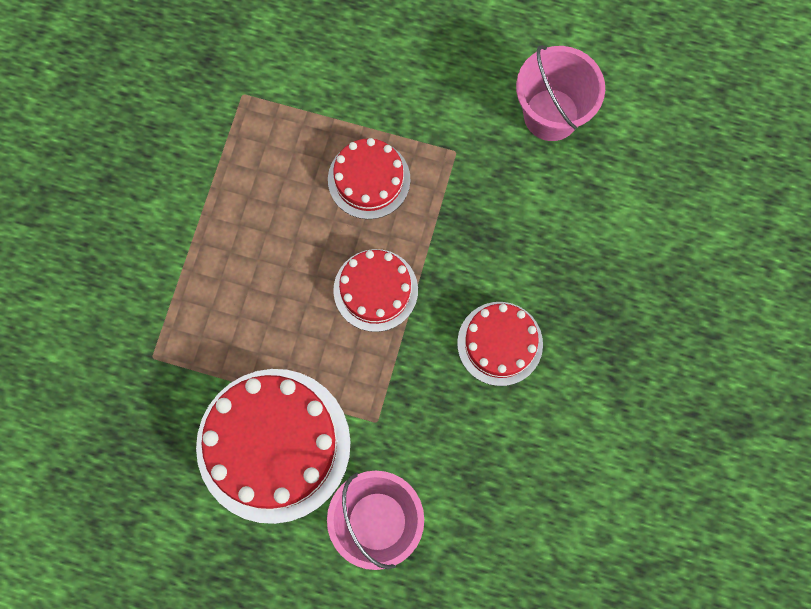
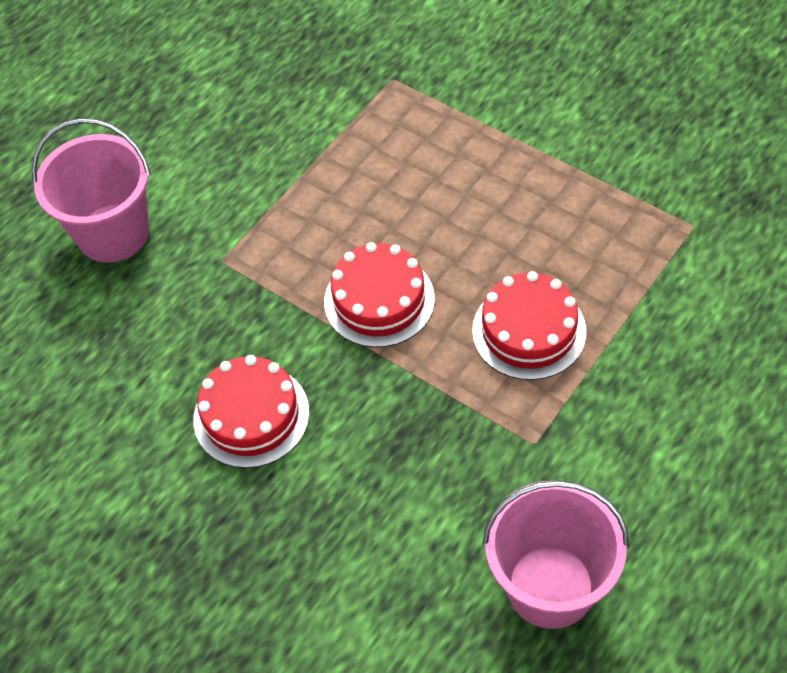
camera: 115 degrees right, 20 degrees down
(273, 445) = (245, 160): red cake -> none

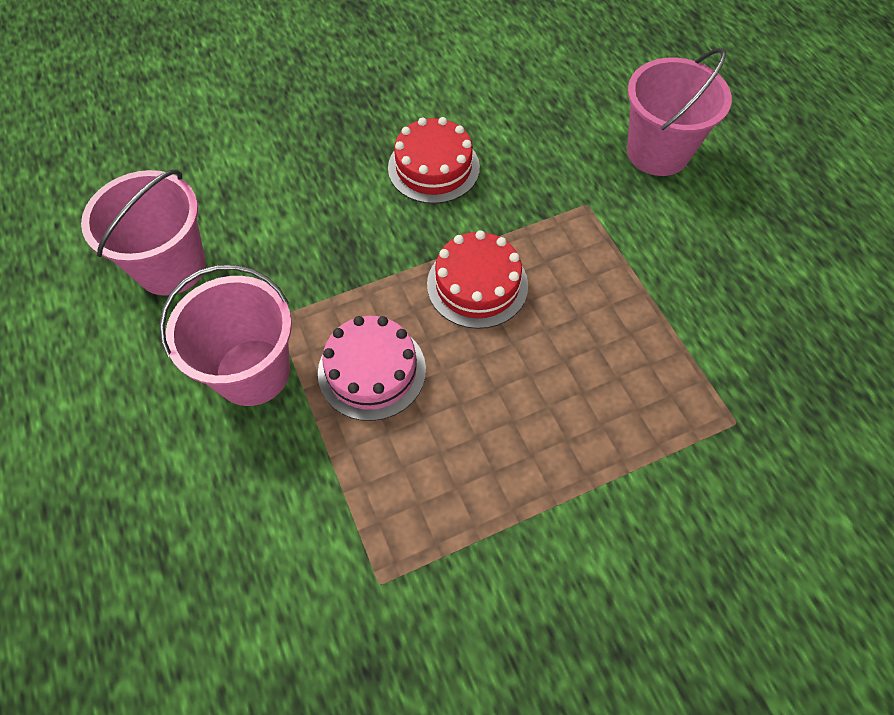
camera: 115 degrees right, 5 degrees up
(529, 331) = (372, 371): red cake -> pink cake
(603, 423) = (252, 372): none -> pink bucket

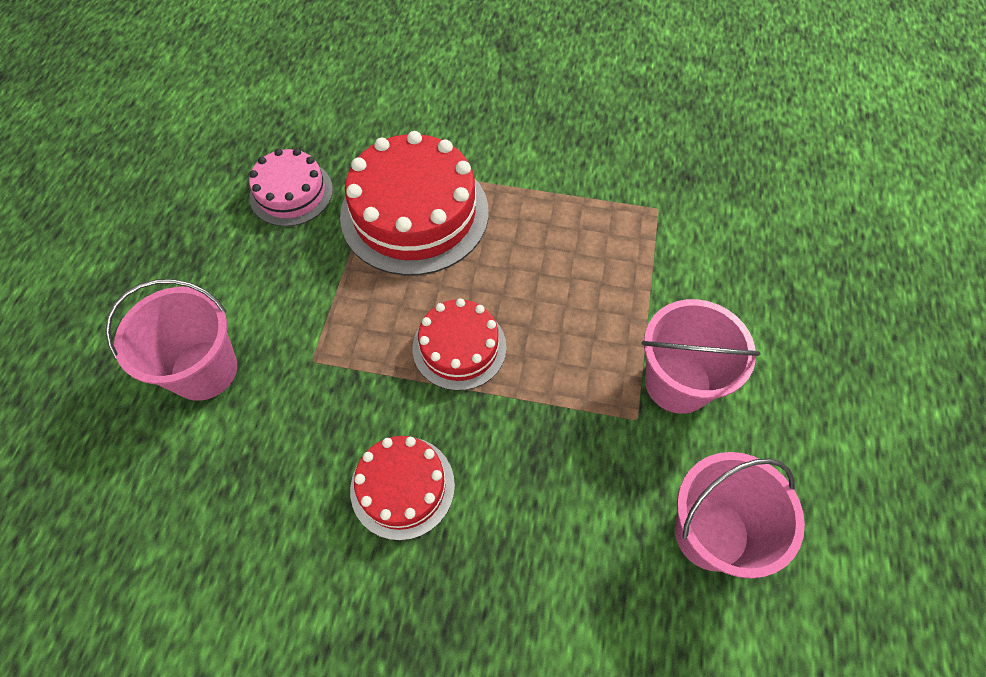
camera: 145 degrees left, 0 degrees up
(372, 371) = (586, 330): pink cake -> pink cake (291, 193)
(643, 389) = (414, 213): none -> red cake

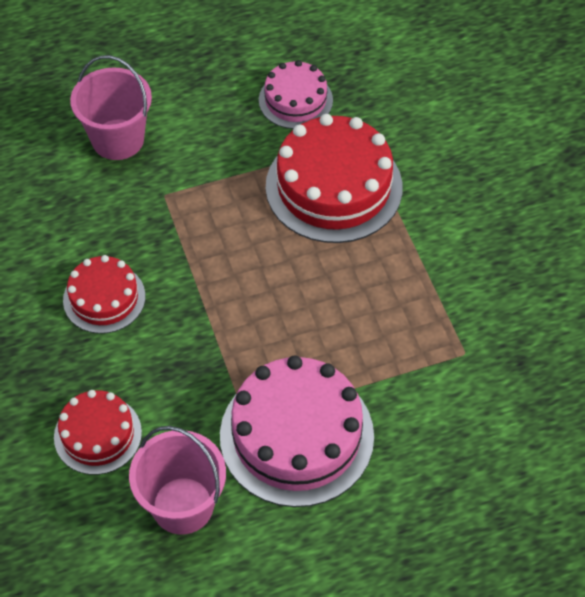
camera: 60 degrees right, 5 degrees down
(459, 347) = (233, 277): red cake -> red cake (98, 434)
(677, 382) = (296, 435): pink bucket -> pink cake

